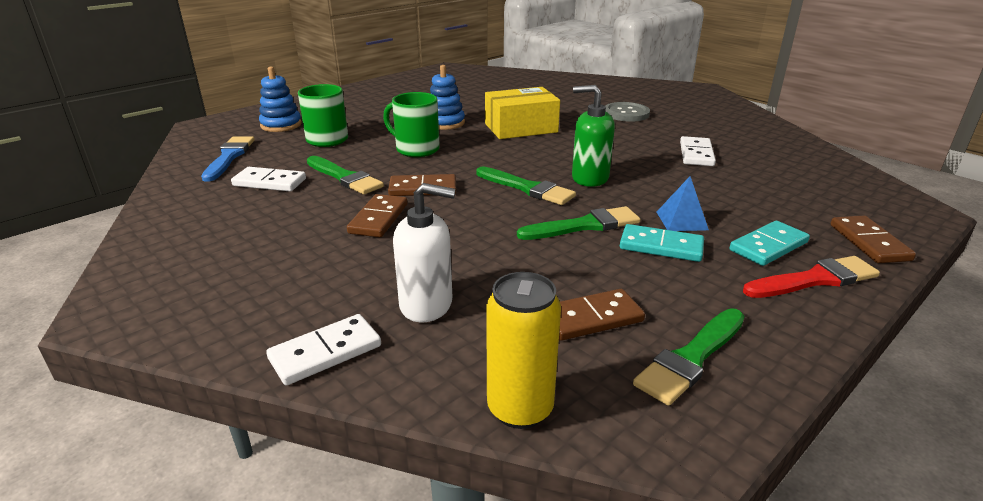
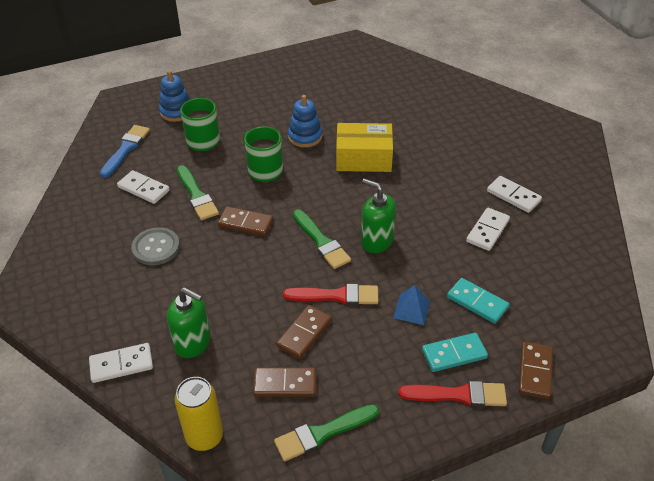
camera: 20 degrees right, 15 degrees up
(379, 219) = (200, 250): brown domino -> brown domino (304, 333)
(426, 304) = (193, 343): white soap dispenser -> green soap dispenser
(584, 226) = (336, 296): green brush -> red brush
(626, 113) = (470, 156): grey button -> grey button (156, 247)
(661, 246) = (376, 332): turquoise domino -> turquoise domino (477, 302)
(694, 130) = (513, 196): none -> white domino

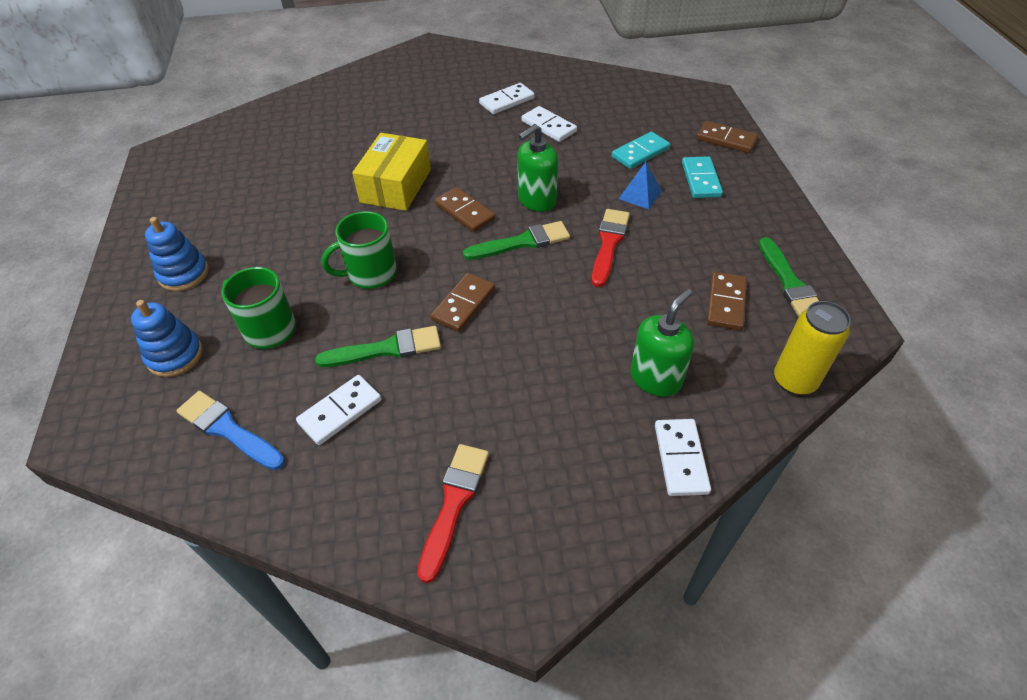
camera: 75 degrees left, 5 degrees up
(156, 247) = (474, 405): grey button -> none
(304, 333) = (658, 277): brown domino -> brown domino (465, 212)
(305, 137) = (325, 227): blue stacking toy -> blue stacking toy (183, 274)
(458, 395) = (748, 187): red brush -> red brush (454, 503)

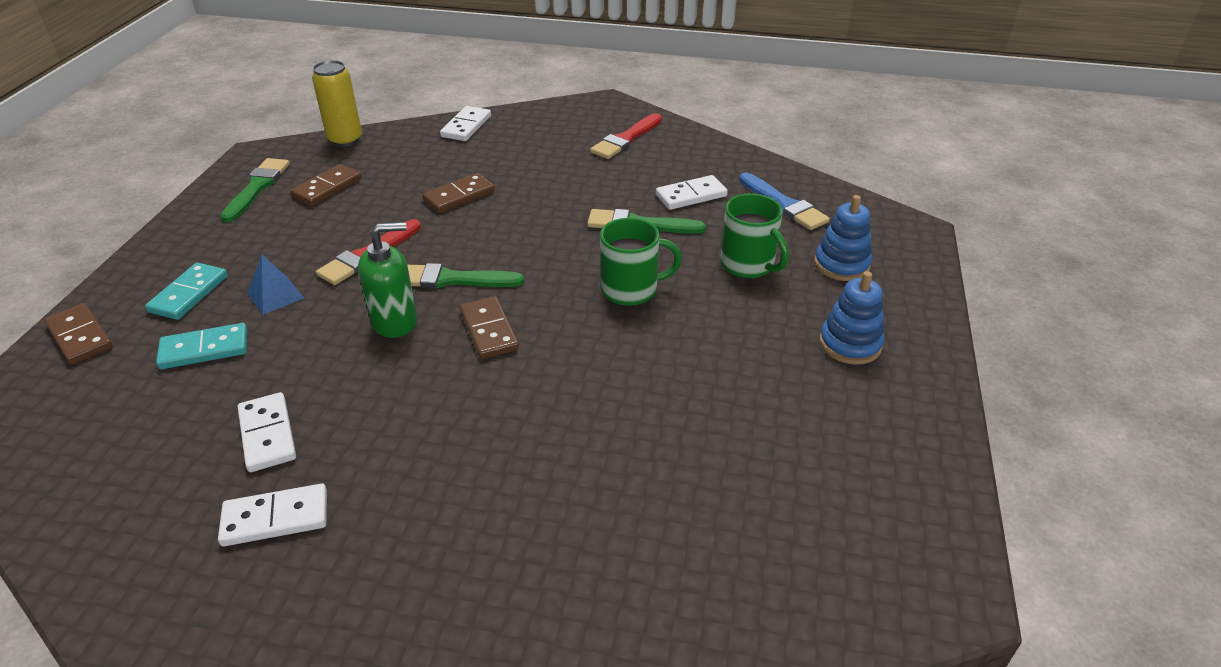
camera: 160 degrees left, 10 degrees down
(396, 186) = (555, 393): yellow box -> none
(463, 304) = (551, 240): brown domino -> brown domino (459, 196)
(655, 378) = (438, 161): green soap dispenser -> none

